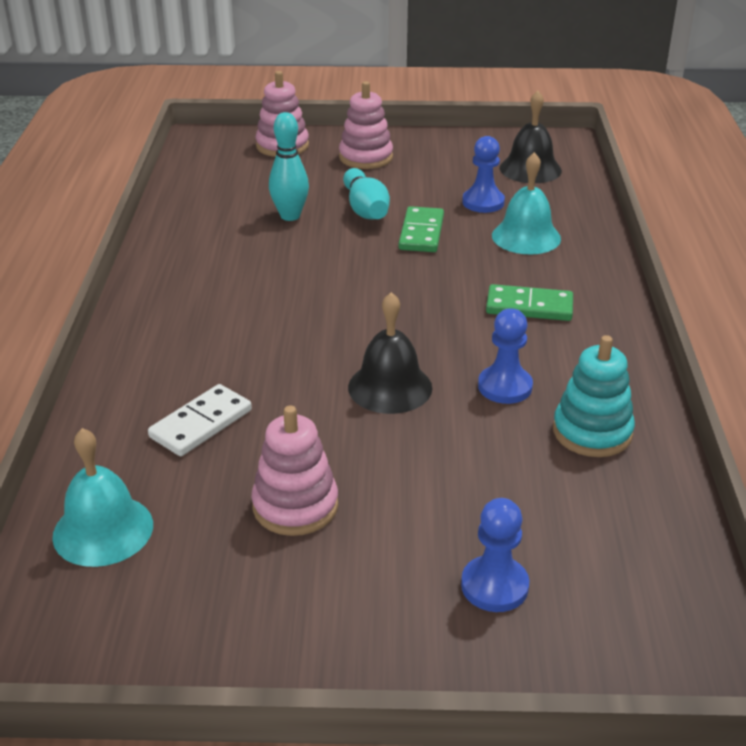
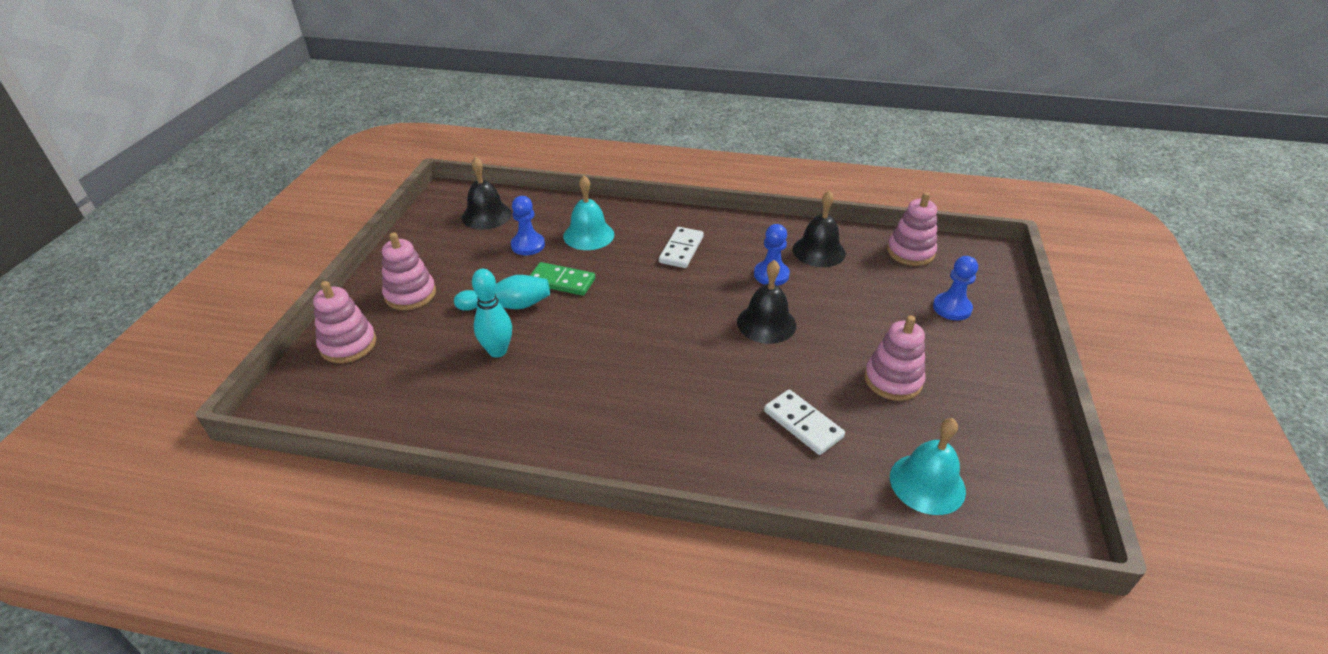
camera: 80 degrees left, 5 degrees up
(529, 307) = (681, 250): green domino -> white domino
(592, 432) = (818, 251): turquoise stacking toy -> black bell
(647, 542) = (910, 252): none -> pink stacking toy

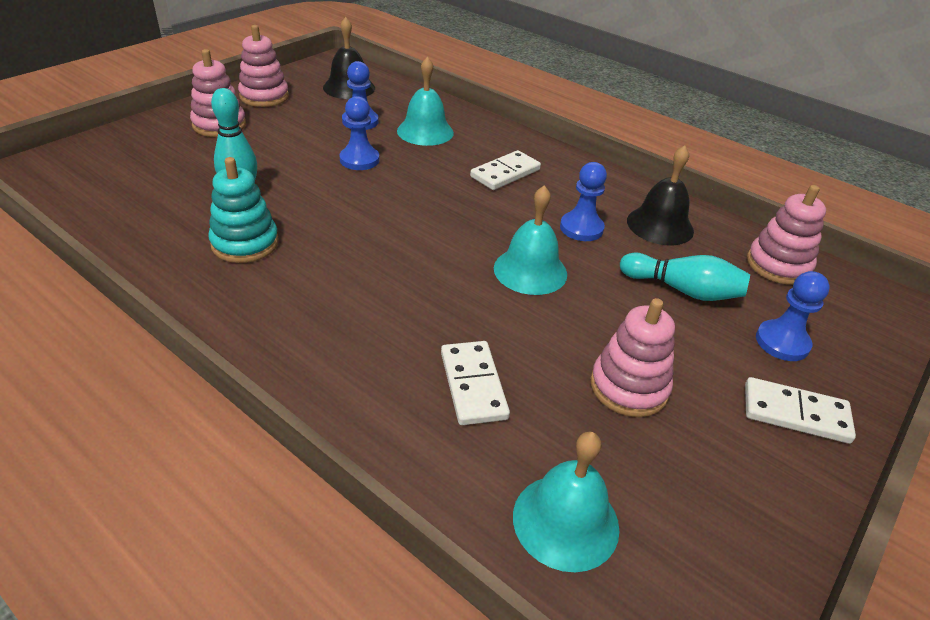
camera: 25 degrees right, 0 degrees up
(348, 345) = (129, 144): pink stacking toy -> pink stacking toy (264, 96)
(508, 306) = (290, 162): turquoise bowling pin -> turquoise bowling pin (683, 290)
(545, 391) = (245, 243): none -> turquoise stacking toy
(562, 281) = (359, 160): green domino -> blue pawn
(766, 323) = (530, 271): black bell -> turquoise bell
(991, 353) = (795, 413): none -> white domino

